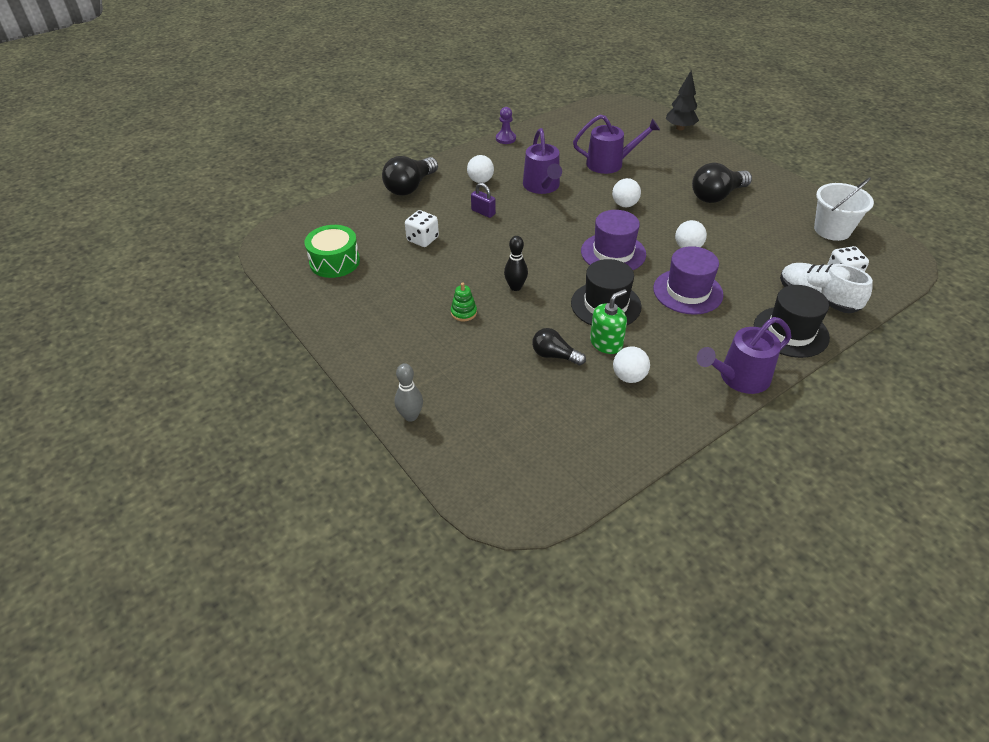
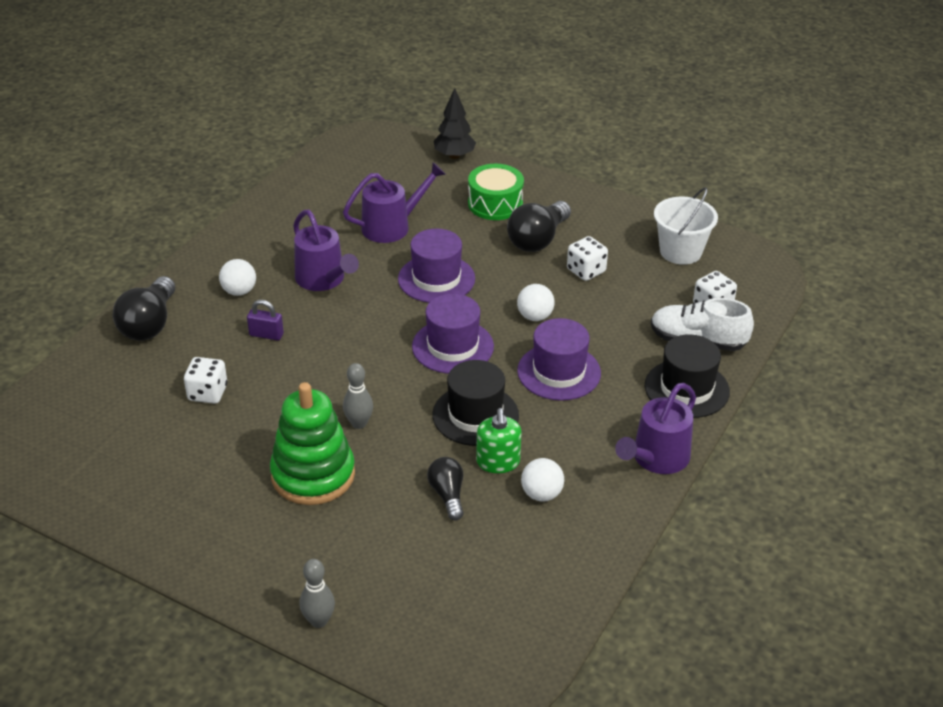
camera: 25 degrees left, 5 degrees down
(334, 262) = (107, 456): green drum -> green drum (495, 204)
(463, 313) = (313, 475): green stacking toy -> green stacking toy, size x2.49
(505, 139) = (240, 222): purple pawn -> none
(515, 287) = (359, 423): black bowling pin -> grey bowling pin
(554, 355) = (447, 495): black light bulb -> black light bulb turned 75 degrees clockwise
(606, 343) = (498, 462): green soap dispenser -> green soap dispenser turned 150 degrees clockwise
(624, 204) = (436, 279): white ball -> purple hat
(745, 226) = (586, 271): none -> white dice

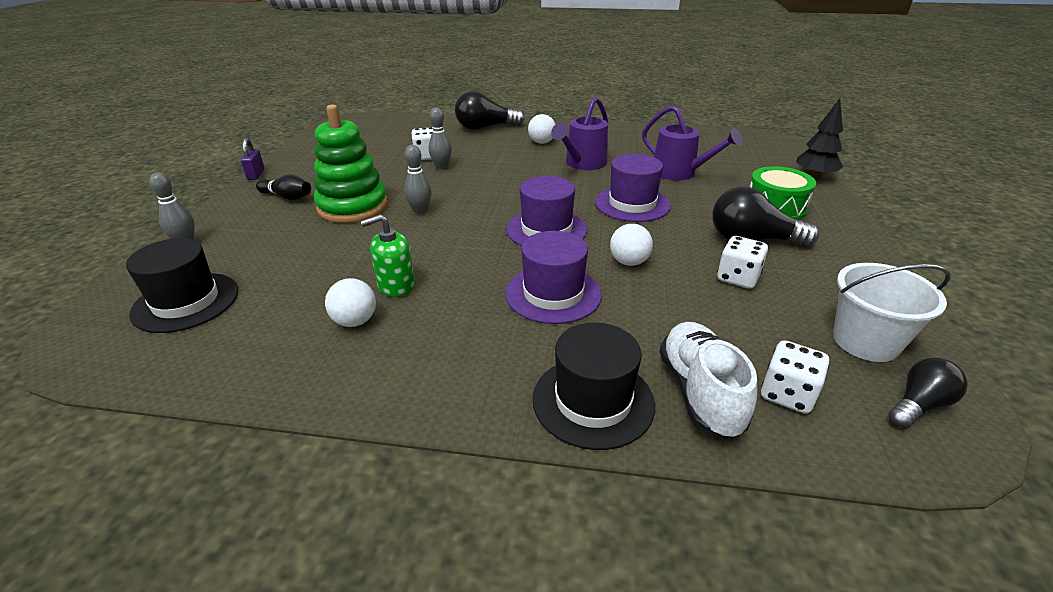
camera: 70 degrees right, 5 degrees down
(247, 530) = (287, 197): none -> black bowling pin
(251, 387) = (441, 167): none -> grey bowling pin
(266, 335) = (502, 159): purple padlock -> purple padlock (256, 174)
(447, 495) = (342, 268): black light bulb -> black light bulb (918, 405)
(475, 415) = (458, 260): black hat -> black hat (186, 302)
(656, 459) = (441, 398): purple watering can -> none

